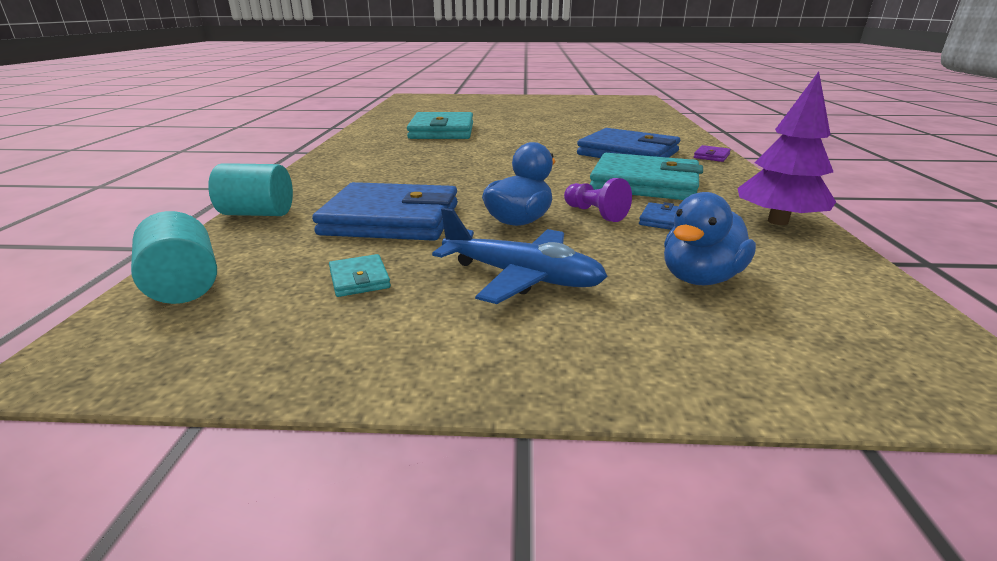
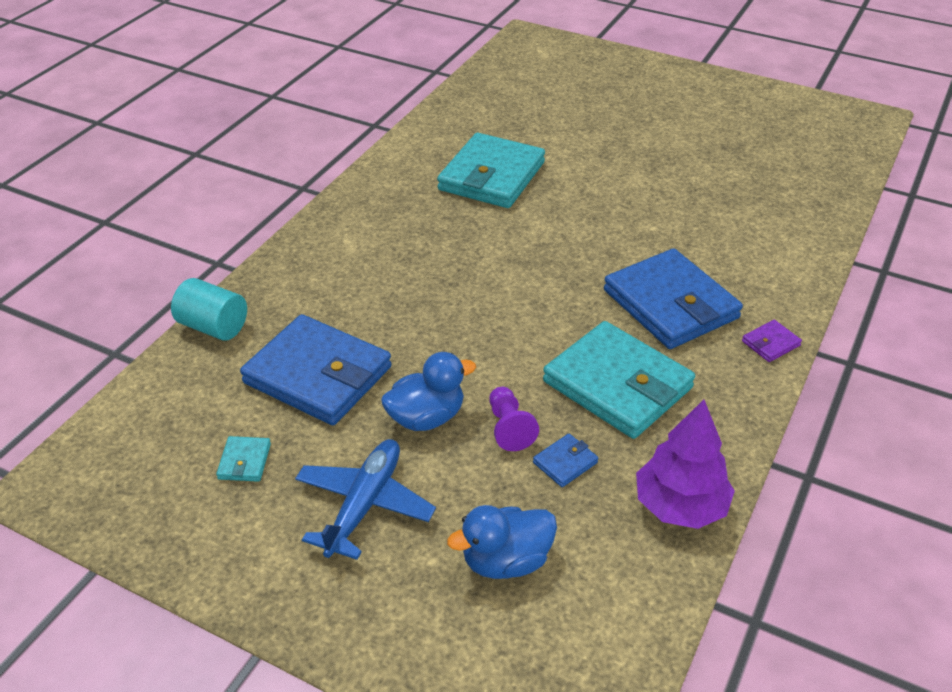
camera: 25 degrees right, 15 degrees up
(184, 286) = (125, 425): turquoise cylinder -> none
(522, 277) = (364, 504): blue plane -> blue plane turned 120 degrees counterclockwise

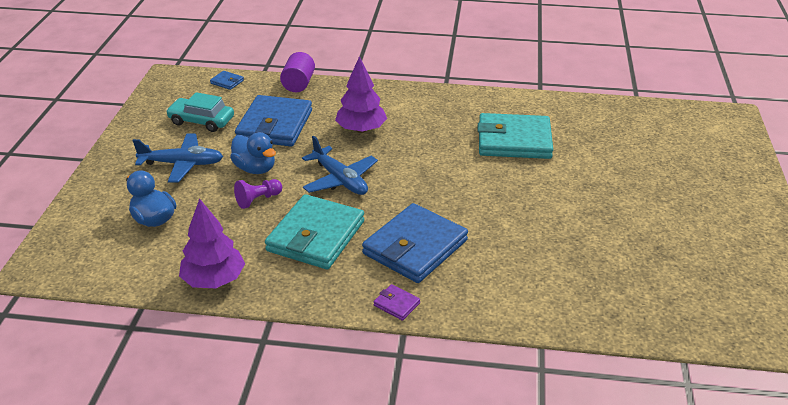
camera: 70 degrees right, 5 degrees down
(213, 327) = (298, 84): turquoise cylinder -> purple cylinder
(244, 461) = (201, 121): turquoise wallet -> turquoise car
(387, 290) = (361, 129): none -> purple tree
(500, 336) = (340, 180): none -> blue plane
(565, 462) = (236, 227): blue wallet -> blue wallet (227, 82)

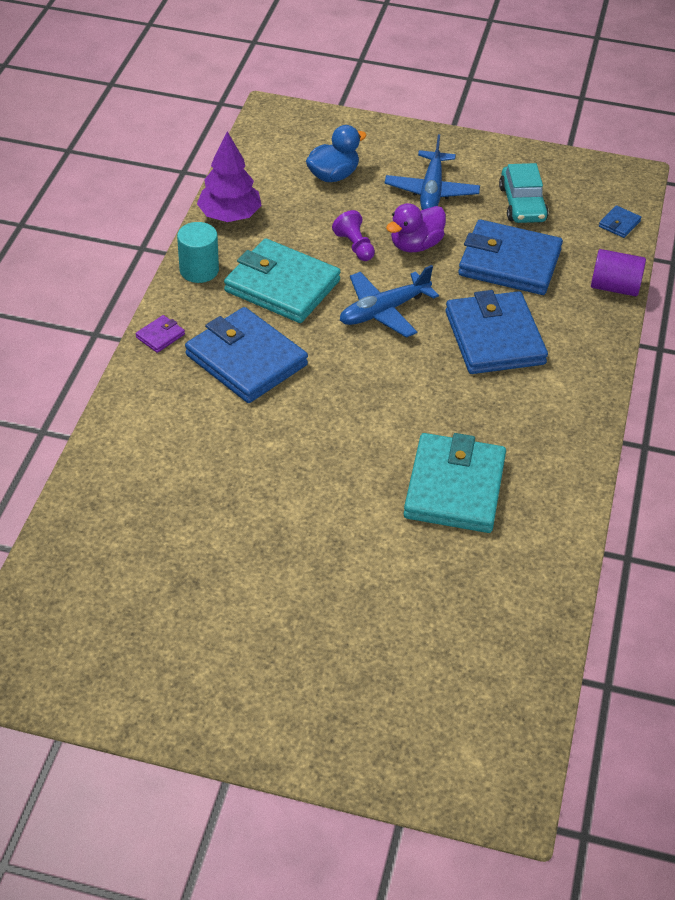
camera: 95 degrees right, 10 degrees up
(201, 121) = (522, 204): turquoise car -> turquoise car turned 150 degrees clockwise
(255, 169) = (415, 245): blue duck -> purple duck
(299, 291) = (199, 270): none -> turquoise cylinder
(361, 129) = (494, 338): purple tree -> blue wallet

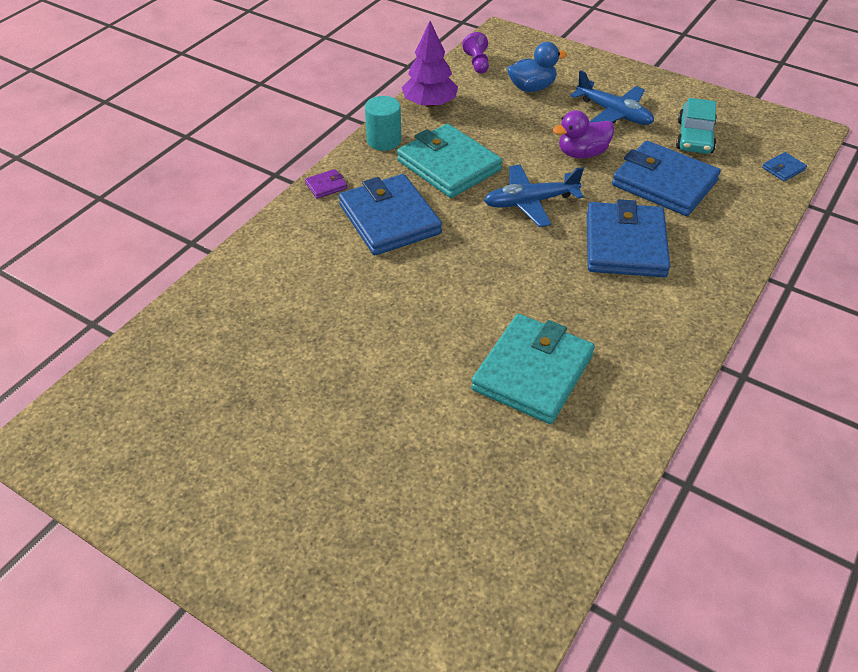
camera: 20 degrees right, 0 degrees up
(355, 246) = (527, 145): purple pawn -> purple pawn (477, 63)
(431, 191) = (614, 113): blue plane -> blue plane turned 75 degrees counterclockwise
(614, 287) = (760, 222): purple cylinder -> none

